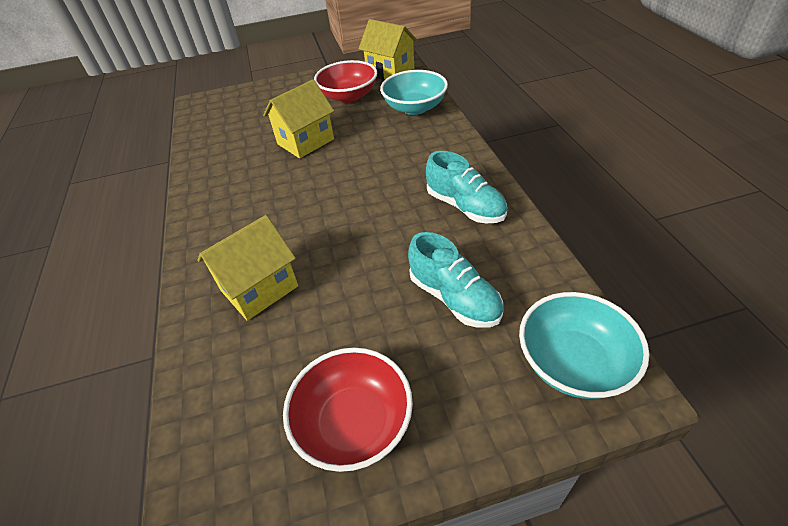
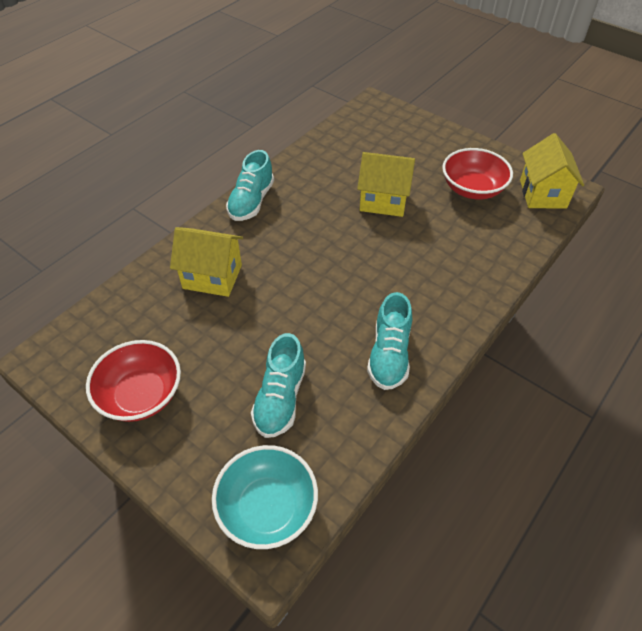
camera: 50 degrees right, 5 degrees up
(202, 219) = (251, 201): none -> turquoise shoe
(414, 108) = (499, 245): turquoise bowl -> none

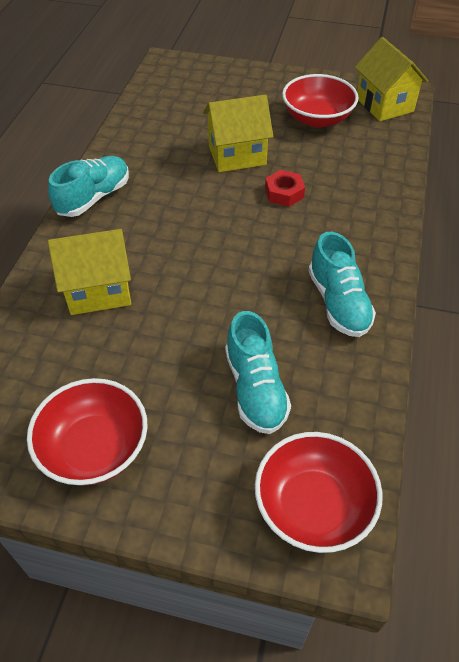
camera: 25 degrees left, 0 degrees up
(251, 201) = (94, 197): turquoise shoe -> turquoise shoe turned 135 degrees counterclockwise
(267, 507) = (313, 506): turquoise bowl -> red bowl
(402, 246) = (284, 193): none -> red nut

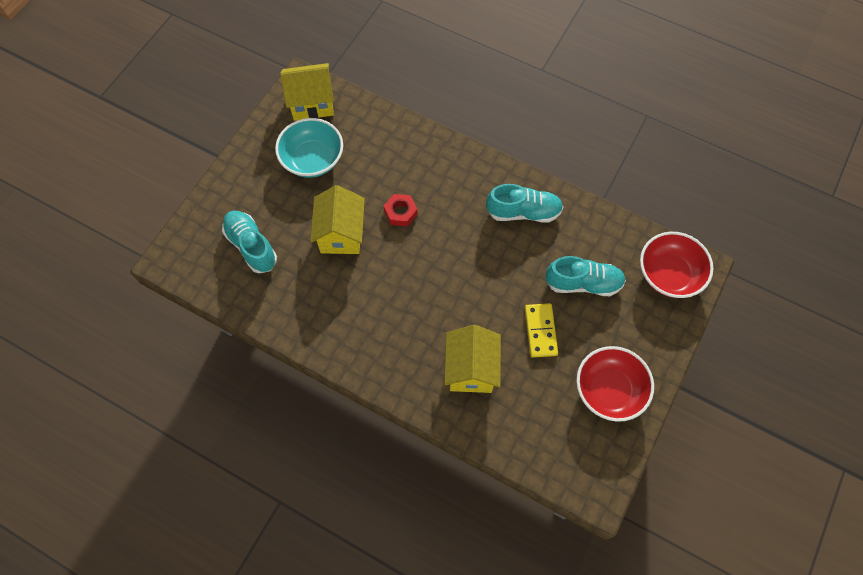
camera: 75 degrees left, 15 degrees up
(94, 197) = (360, 359): turquoise shoe -> turquoise shoe (251, 246)
(167, 351) = (540, 331): none -> yellow domino
(317, 118) = (312, 159): red bowl -> turquoise bowl

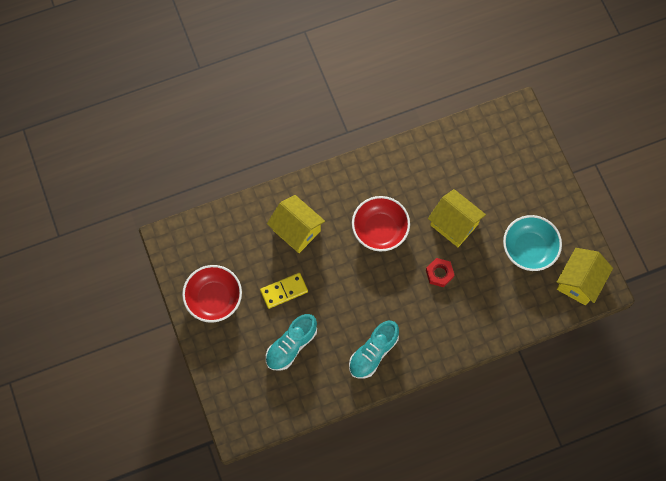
camera: 130 degrees right, 5 degrees up
(251, 246) = (490, 165): turquoise shoe -> none
(540, 331) = (284, 291): yellow domino -> yellow domino turned 60 degrees counterclockwise
(669, 274) = (249, 406): red bowl -> red bowl (380, 229)

